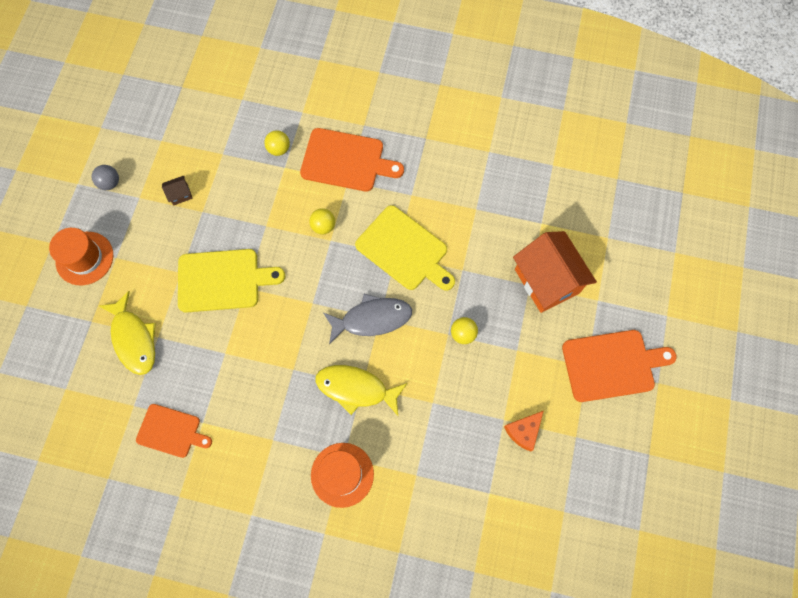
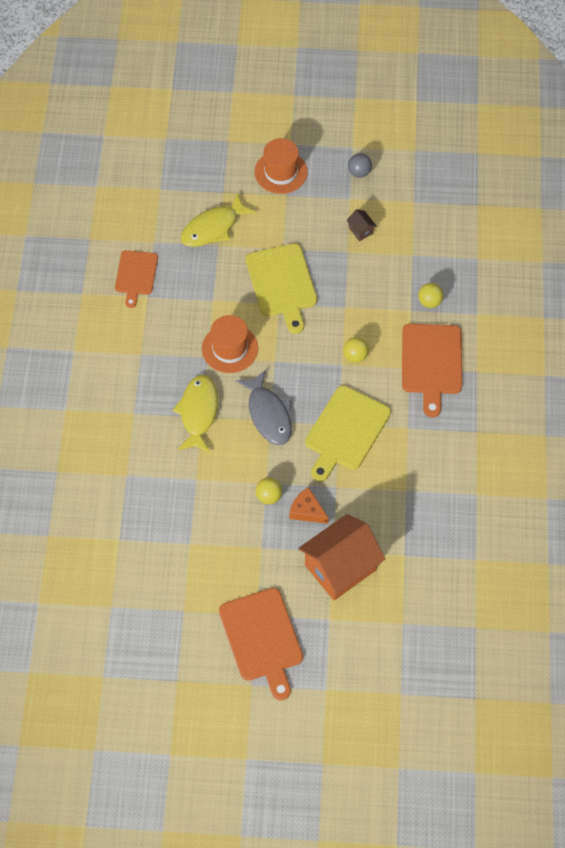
camera: 80 degrees right, 10 degrees down
(342, 474) = (118, 415): orange hat -> orange hat (230, 348)
(523, 431) = (181, 562): orange cheese -> orange cheese (307, 511)

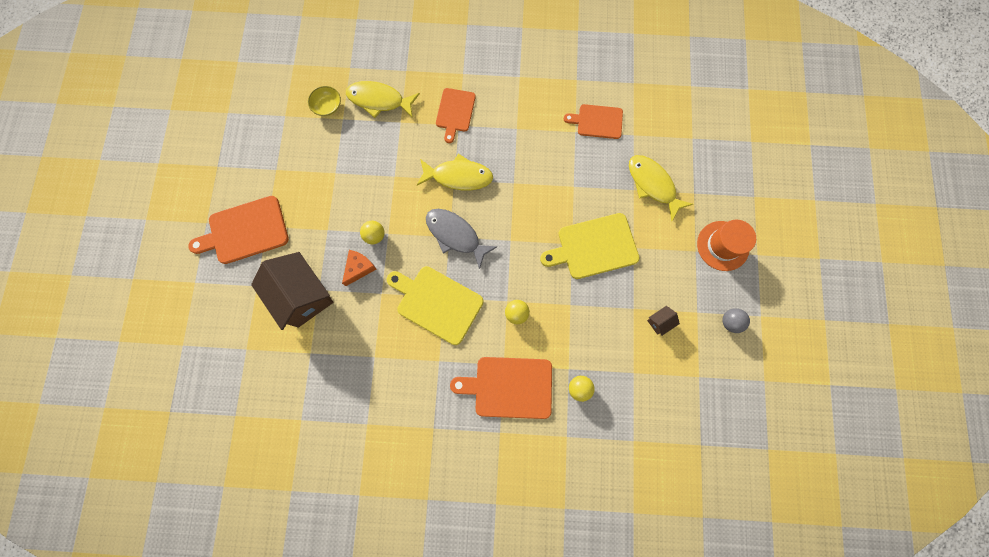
camera: 90 degrees right, 15 degrees up
(96, 500) = (379, 100): none -> yellow fish
(101, 557) = (327, 106): none -> yellow bowl
(116, 417) = (455, 112): none -> orange cutting board
(230, 348) = (523, 201): orange hat -> none
(268, 414) = (455, 235): grey fish -> grey fish turned 60 degrees clockwise
(340, 567) = (303, 296): orange house -> brown house

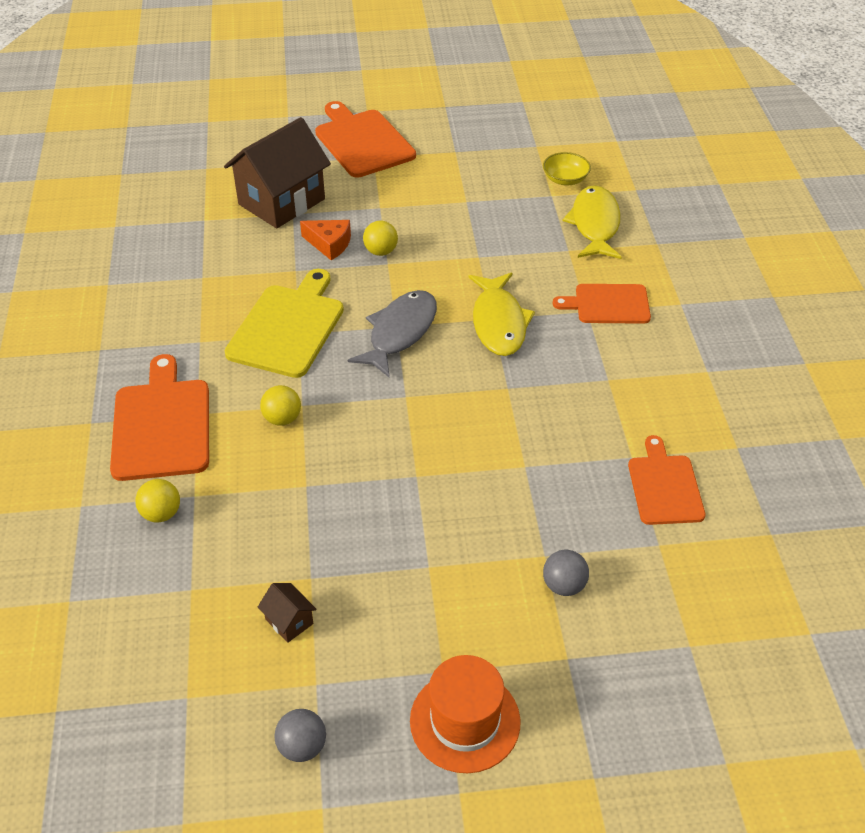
camera: 80 degrees right, 30 degrees down
(594, 247) = (417, 507): yellow cutting board -> none
(652, 185) = (564, 585): yellow fish -> grey ball

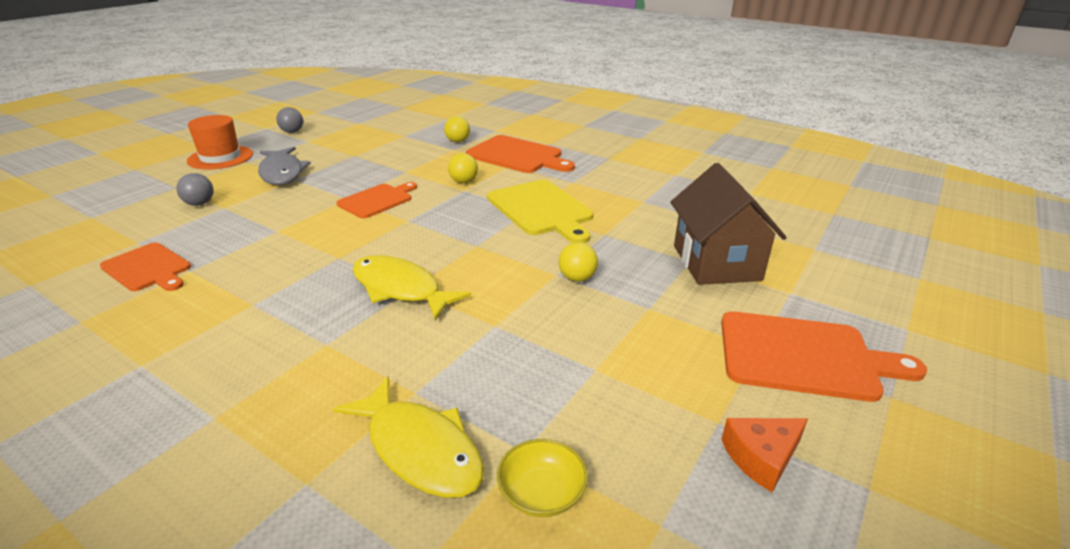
camera: 130 degrees right, 15 degrees down
(289, 621) = (344, 145): brown house -> none
(329, 244) = (620, 260): orange cheese -> orange cheese (761, 457)
(400, 332) = (467, 244): grey fish -> grey fish (282, 173)
(608, 304) = (308, 363): orange cutting board -> orange cutting board (377, 200)

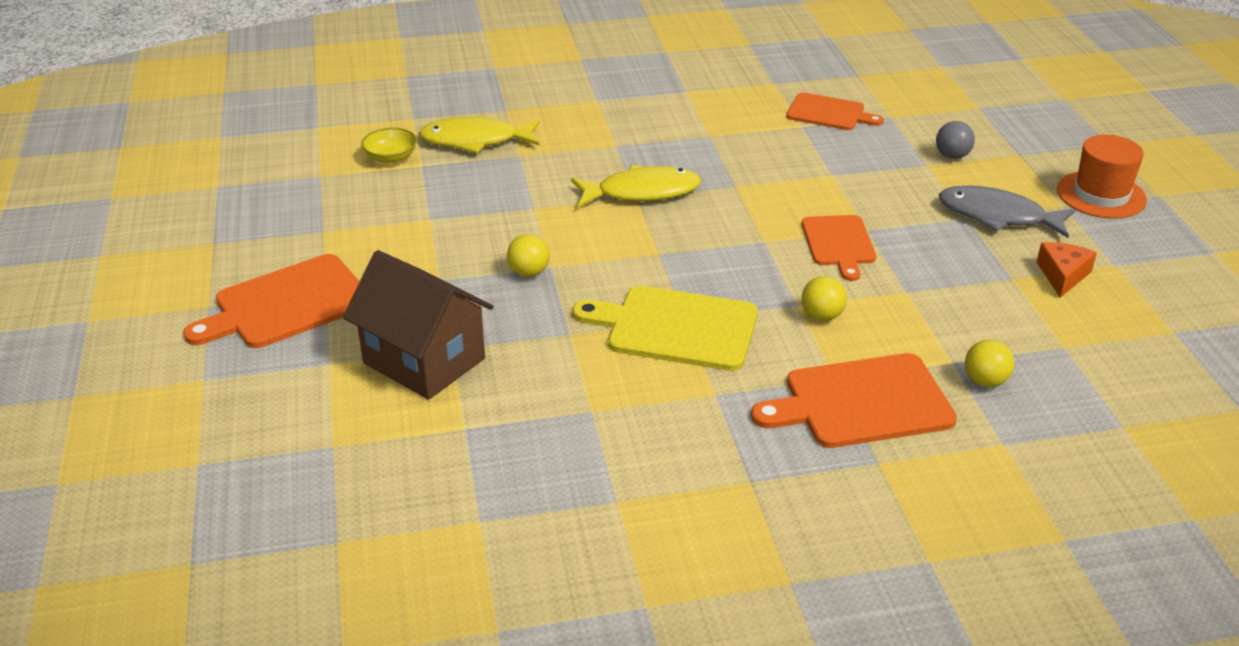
camera: 135 degrees right, 5 degrees up
(148, 268) = (829, 113): orange cutting board -> orange cutting board turned 150 degrees counterclockwise
(292, 132) = (1174, 266): grey ball -> none
(761, 457) = (284, 226): orange cheese -> orange cheese (1062, 275)

